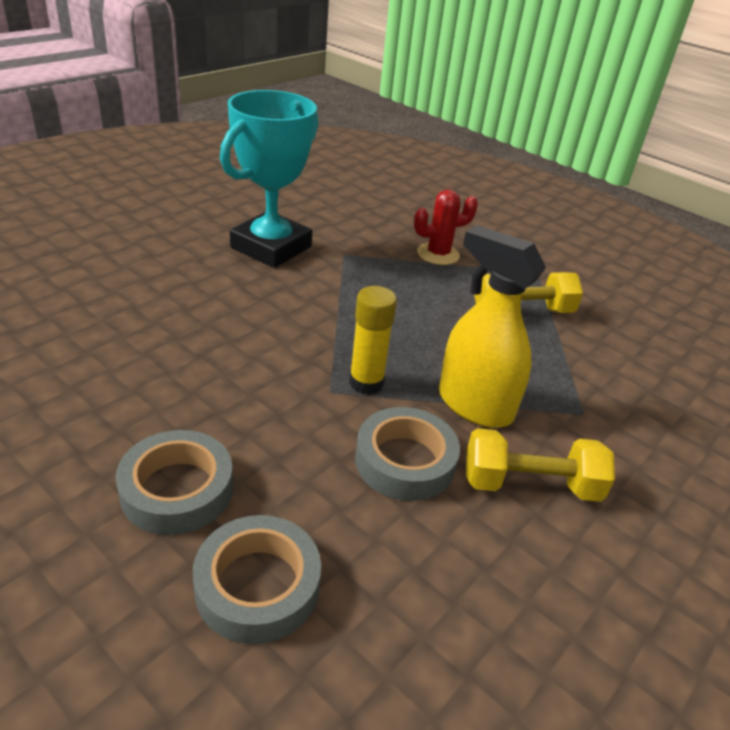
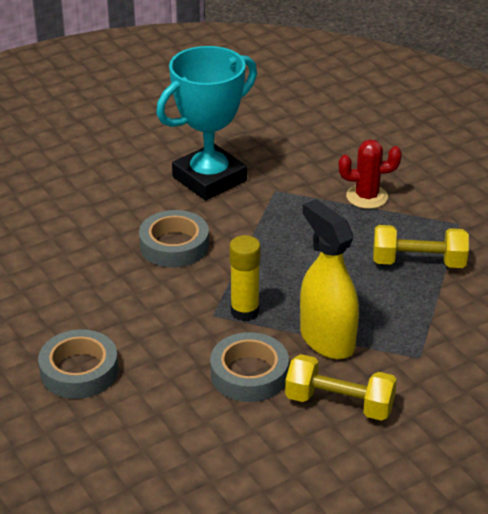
camera: 20 degrees right, 0 degrees up
(258, 585) = (116, 436): grey tape -> grey tape (174, 245)

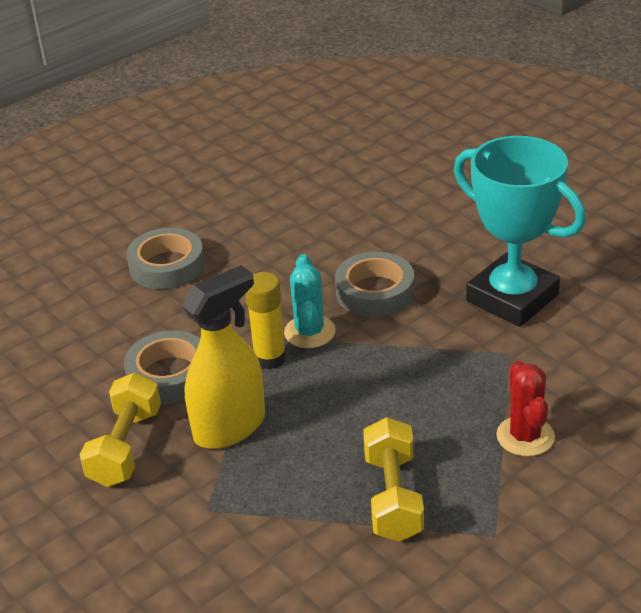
camera: 85 degrees right, 0 degrees up
(216, 286) = (309, 332): none -> turquoise cactus

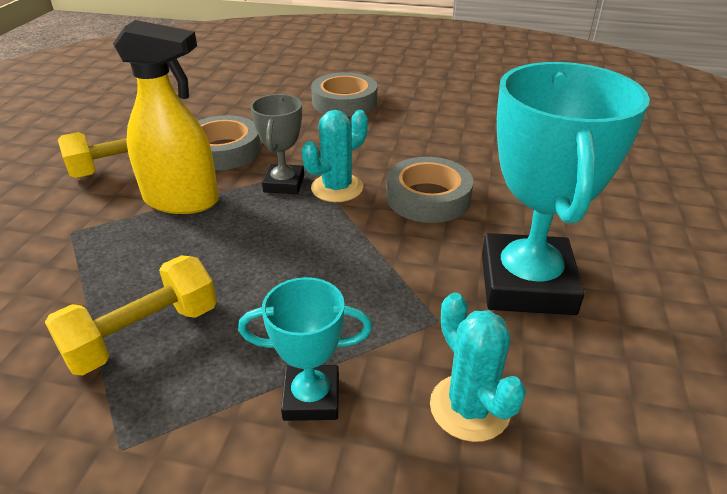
camera: 50 degrees right, 0 degrees up
(270, 358) = (284, 184): yellow glue stick -> grey trophy
(525, 436) = (311, 398): red cactus -> turquoise trophy
(587, 375) = (469, 407): none -> turquoise cactus

